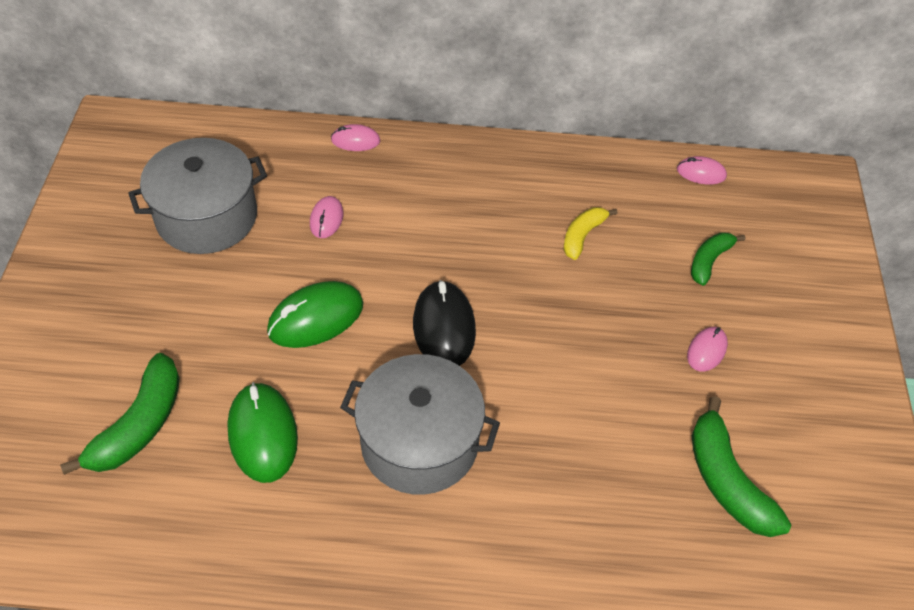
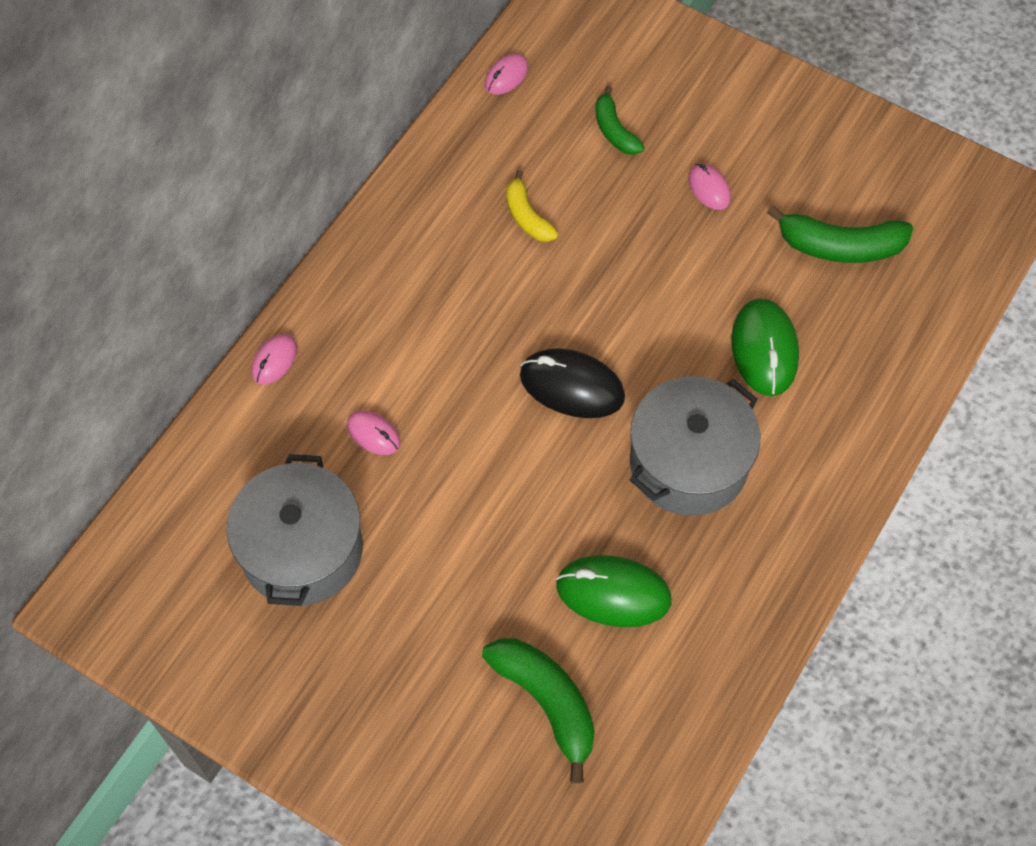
camera: 60 degrees left, 10 degrees up
(316, 318) = (499, 494): green mouse -> green mouse (764, 349)

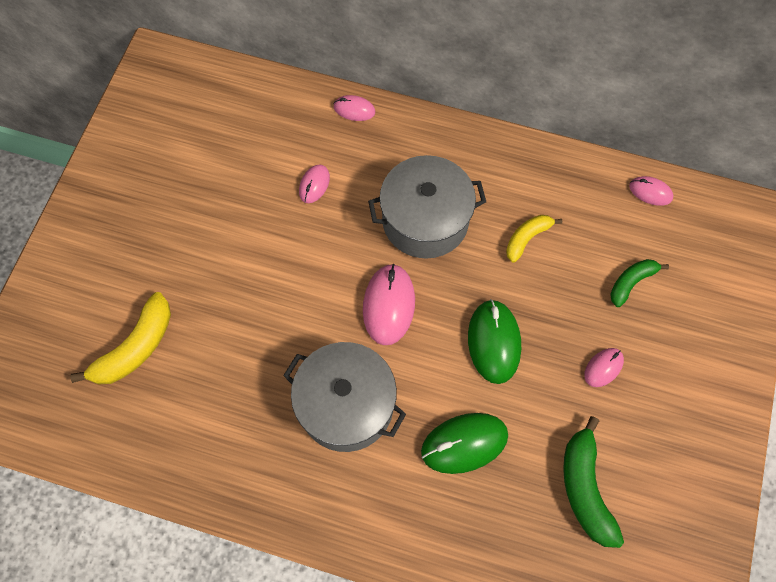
camera: 75 degrees right, 5 degrees up
(302, 550) = (217, 166): grey pot -> grey pot (425, 220)
(547, 702) = (135, 348): green banana -> yellow banana
(572, 386) = (389, 305): black mouse -> pink mouse
(613, 593) = (227, 374): green mouse -> green mouse (494, 342)

